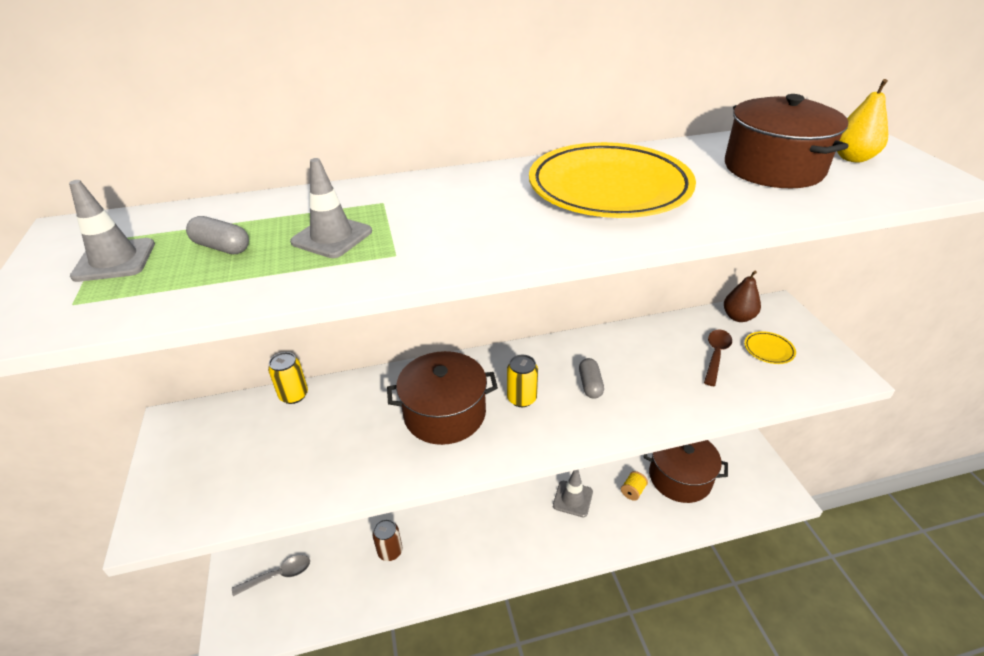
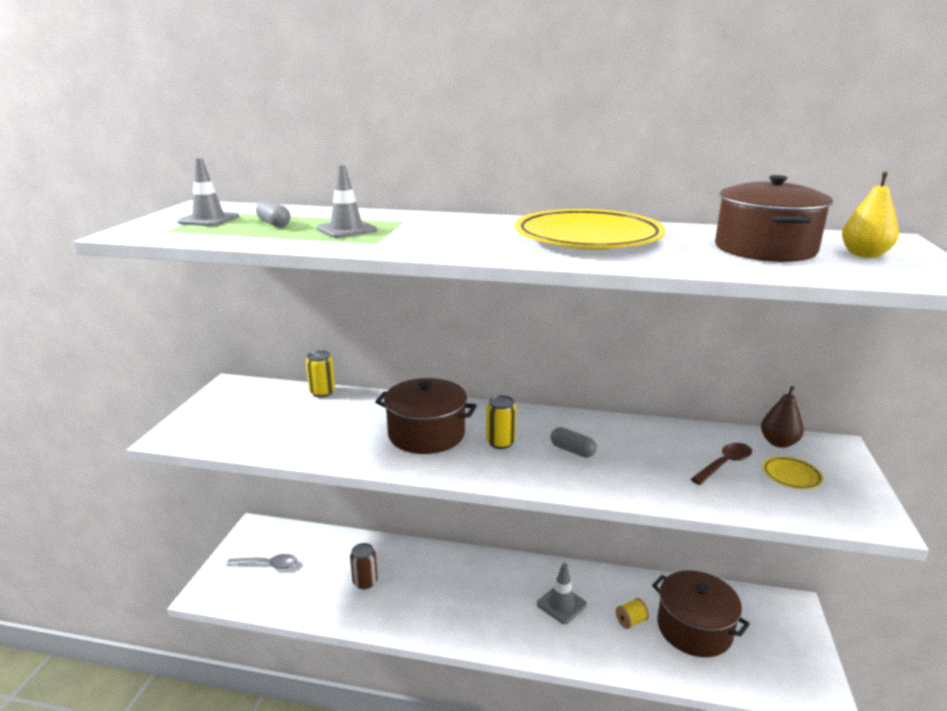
camera: 25 degrees right, 15 degrees down
(590, 385) = (572, 450): grey capsule -> grey capsule turned 75 degrees counterclockwise

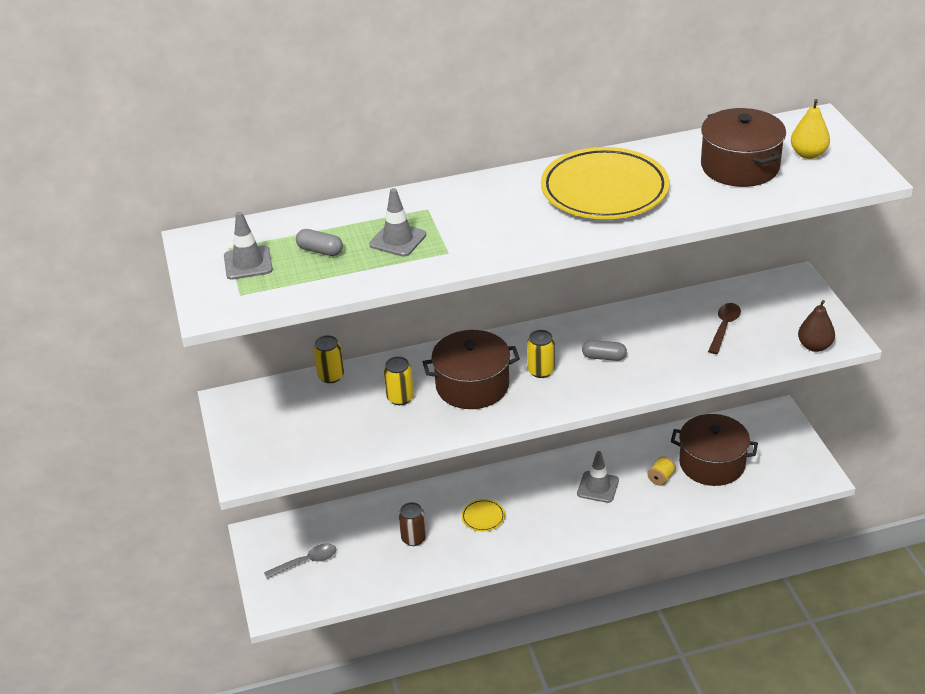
camera: 25 degrees left, 15 degrees up
(356, 423) = (400, 398): none -> yellow can
(778, 443) = (753, 290): brown pear -> brown pear (814, 346)
(791, 476) = (775, 320): yellow plate -> yellow plate (483, 517)

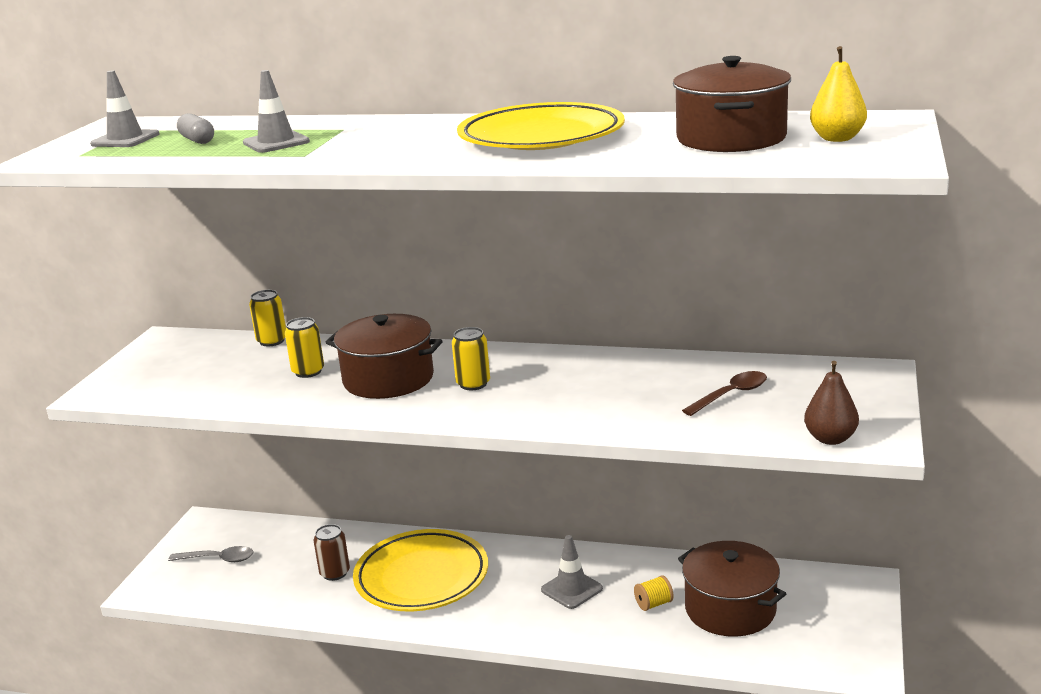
camera: 30 degrees right, 15 degrees down
(483, 517) = (422, 577): yellow plate -> yellow plate, size x2.48
(604, 357) = (555, 388): grey capsule -> none

